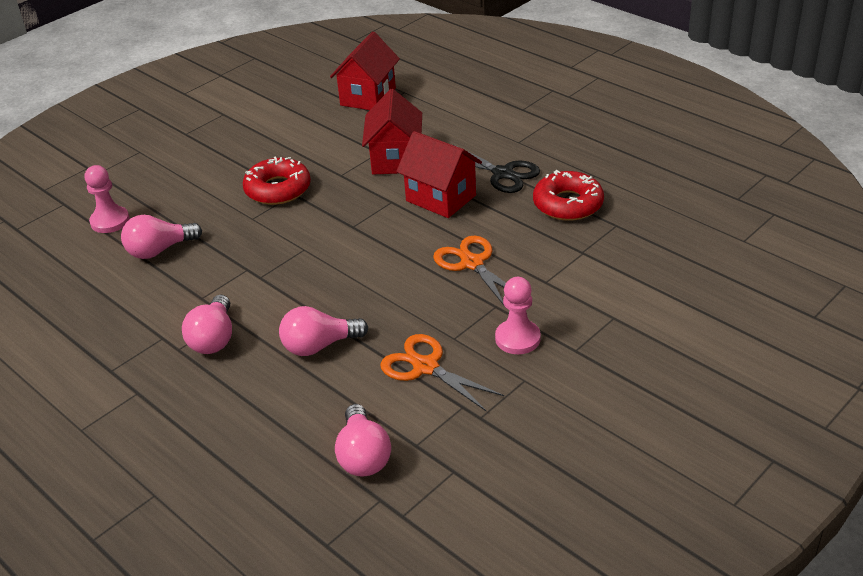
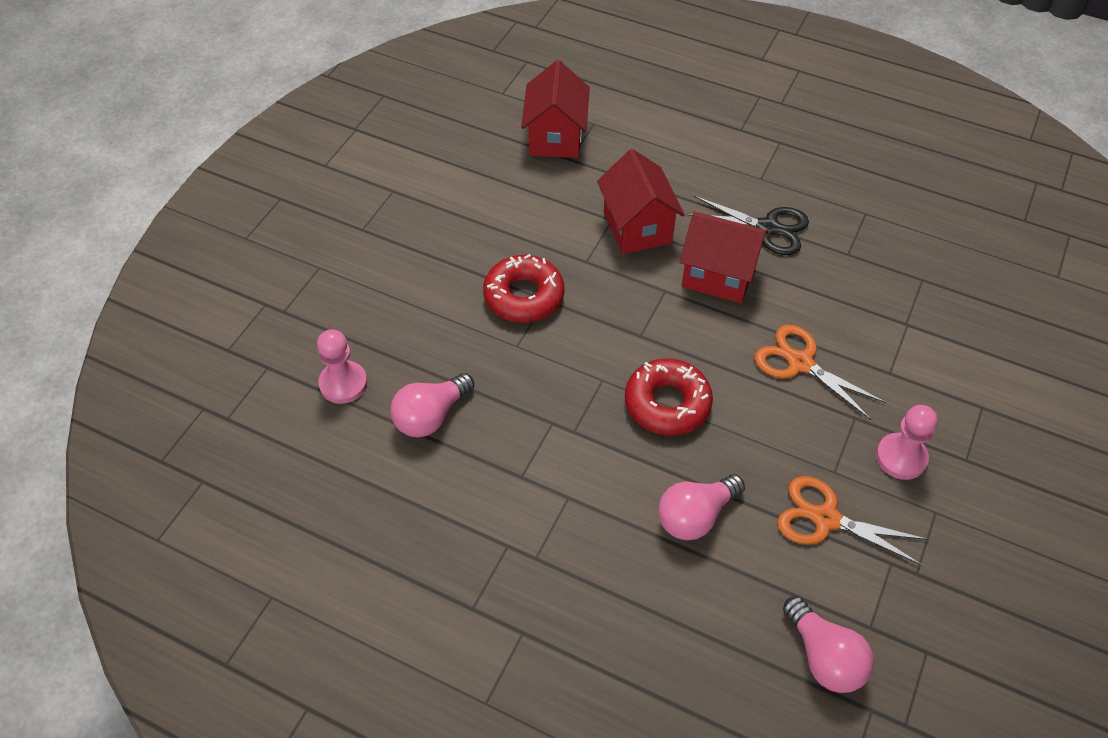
camera: 20 degrees left, 15 degrees up
(214, 338) = (569, 533): pink light bulb -> none
(568, 204) = (858, 259): red donut -> red donut (667, 403)

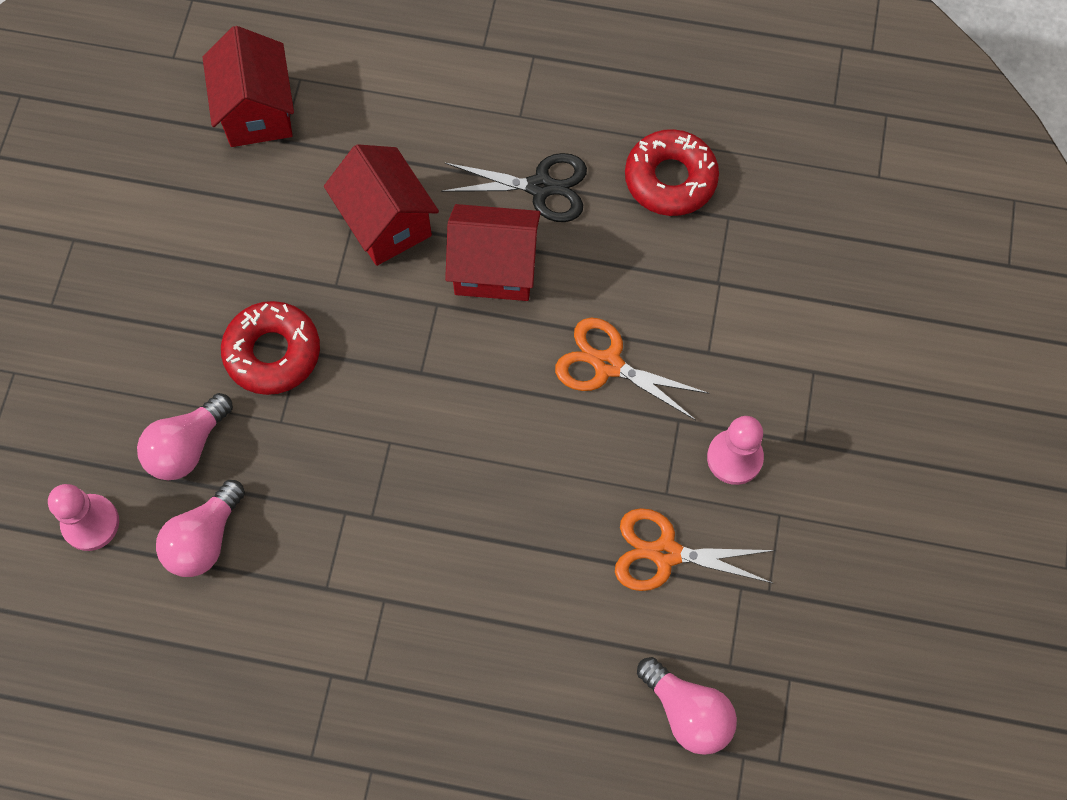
camera: 15 degrees left, 15 degrees up
(667, 403) = (469, 455): red donut -> red donut (670, 179)
(695, 516) = (526, 587): pink light bulb -> pink light bulb (187, 447)

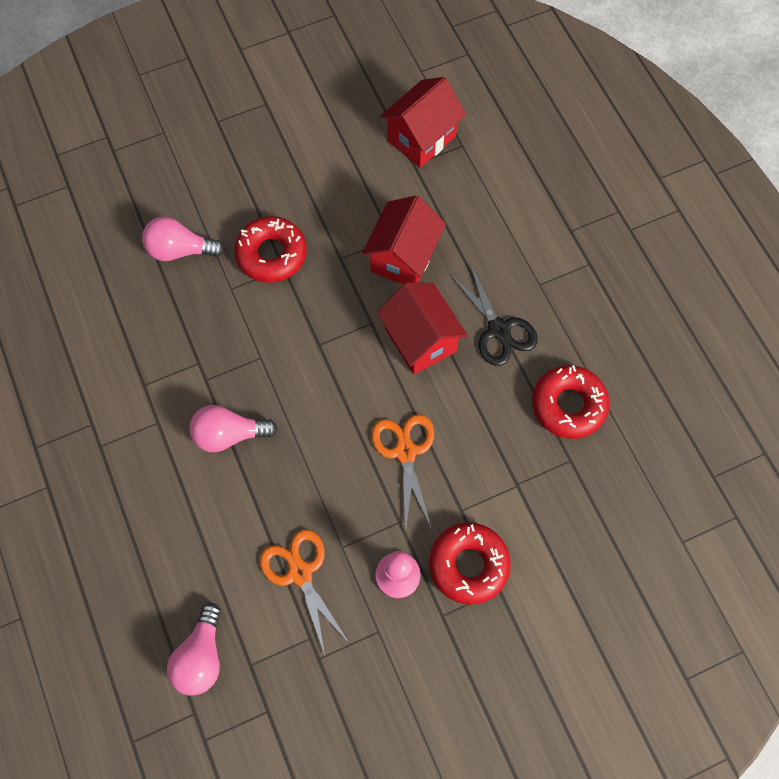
camera: 55 degrees right, 0 degrees up
(90, 523) = (100, 233): pink pawn -> none
(204, 539) = (130, 298): pink light bulb -> pink light bulb (229, 434)
(770, 383) = (468, 565): none -> red donut

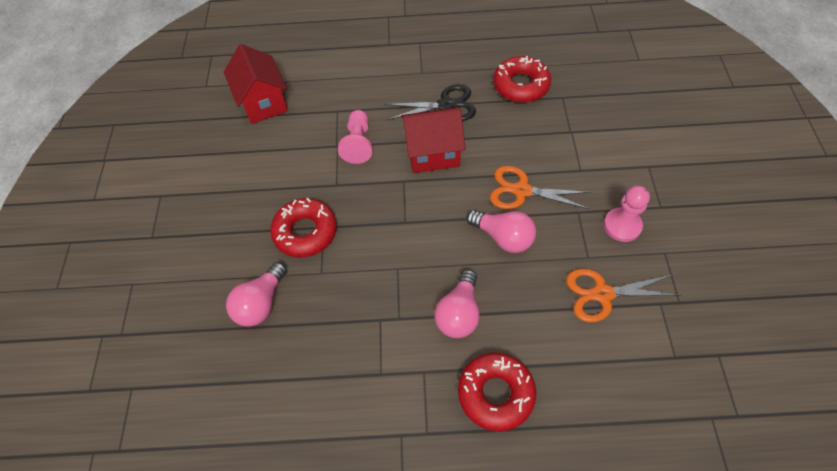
camera: 65 degrees left, 10 degrees down
(201, 657) = (660, 396): pink light bulb -> pink light bulb (503, 237)
(403, 258) = (358, 144): red house -> pink pawn
(468, 565) = (625, 178): red donut -> red donut (495, 393)

